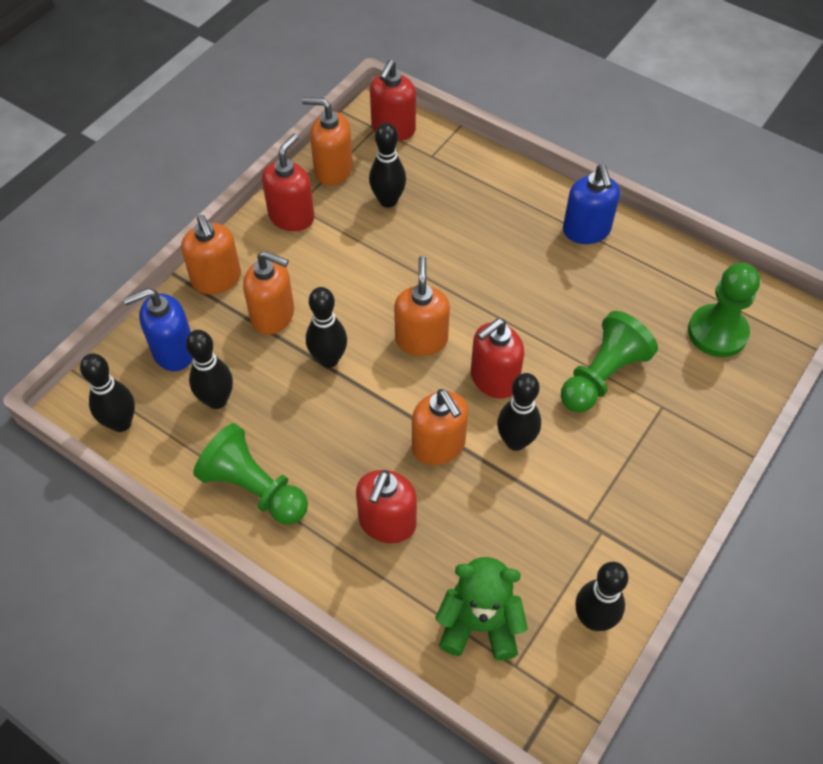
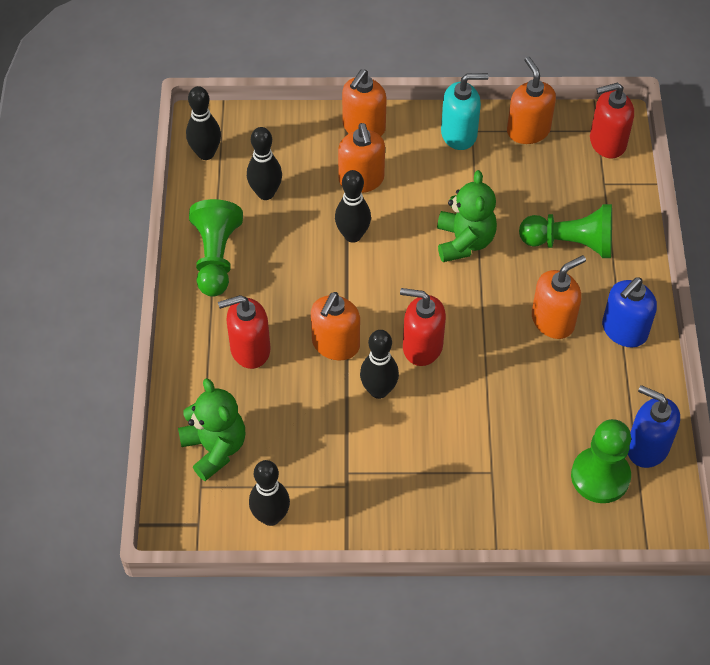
camera: 55 degrees right, 0 degrees up
(173, 351) = (283, 144): blue soap dispenser -> blue soap dispenser (647, 447)
(291, 216) = (459, 134): red soap dispenser -> turquoise soap dispenser
(388, 200) = (530, 183): black bowling pin -> none
(408, 282) = (464, 241): none -> green teddy bear
(421, 339) = (418, 281): orange soap dispenser -> orange soap dispenser (553, 320)
(602, 376) = (486, 416): green pawn -> green pawn (570, 243)

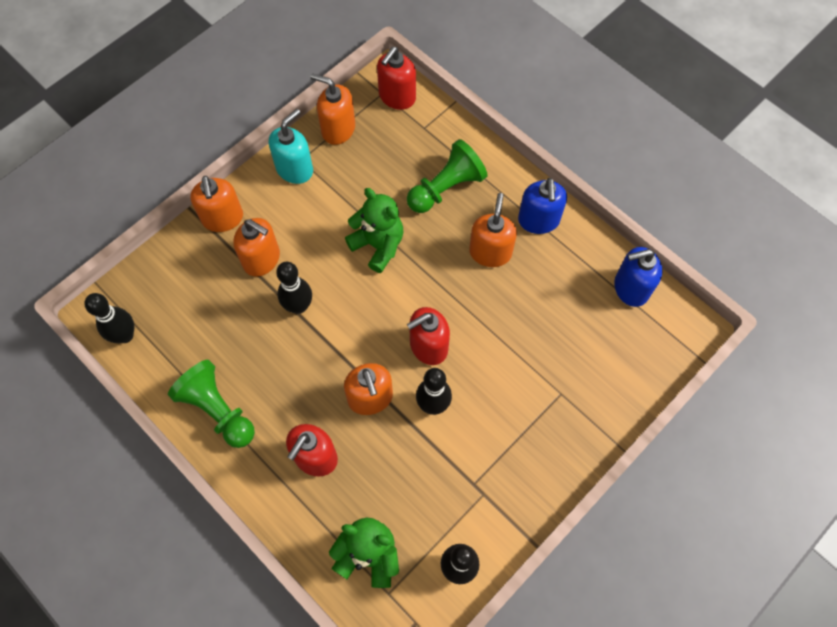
camera: 45 degrees left, 10 degrees up
(265, 193) = (203, 328): black bowling pin -> none
(600, 476) = (625, 334): green pawn -> none

